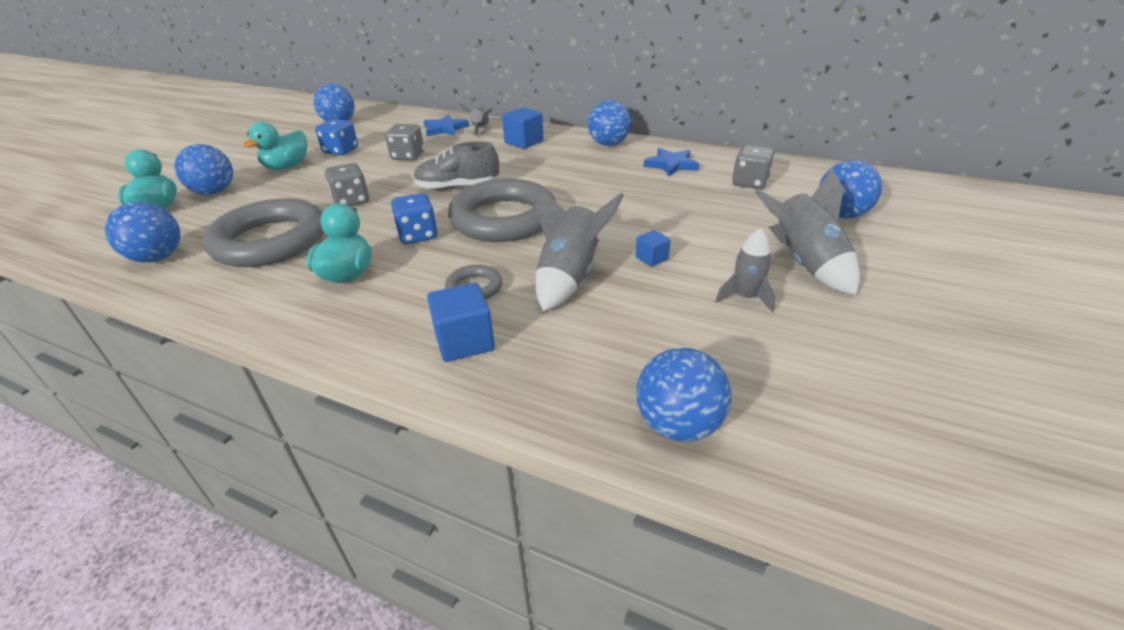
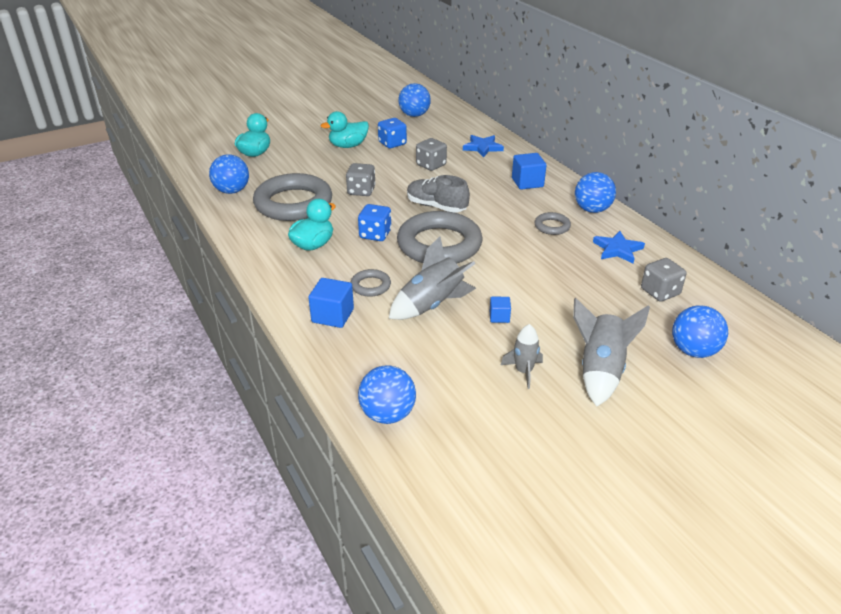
camera: 35 degrees right, 0 degrees up
(214, 192) = (292, 152): blue ball -> none
(480, 129) = (508, 157): grey rocket -> none
(592, 167) = (552, 226): none -> grey ring

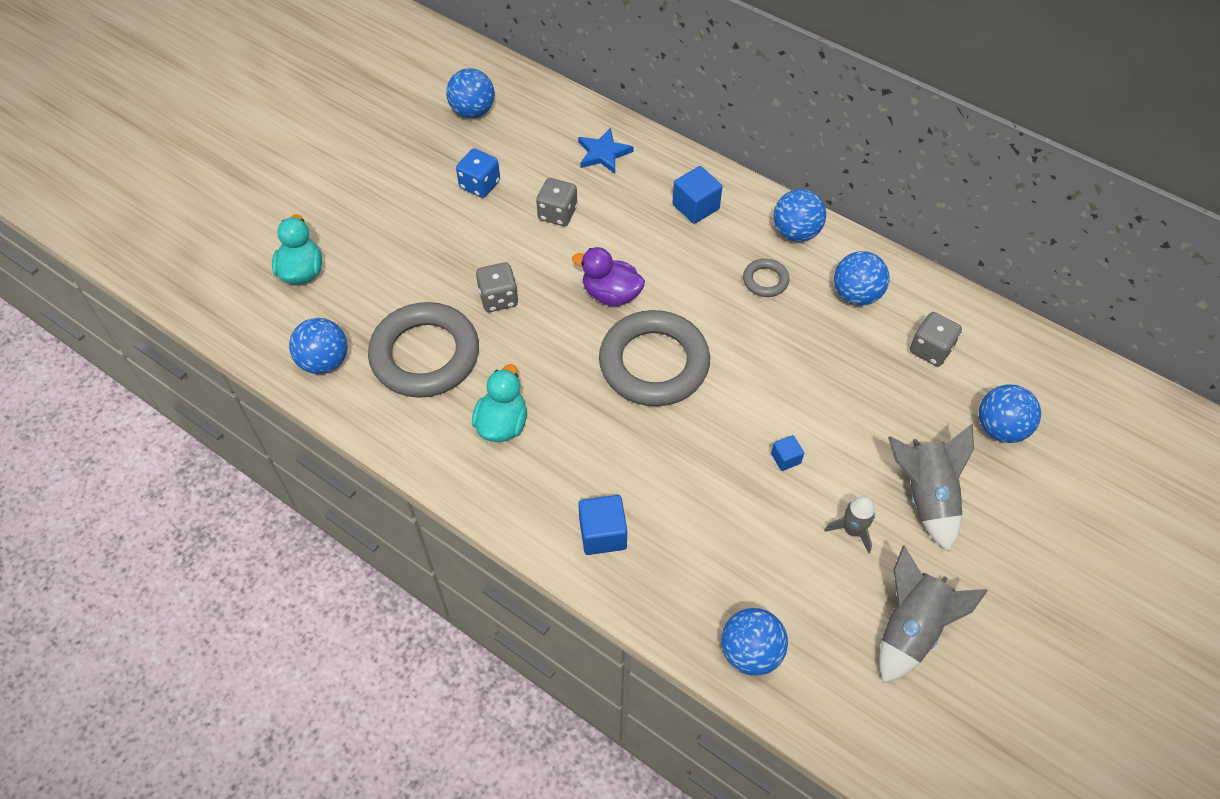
camera: 25 degrees left, 20 degrees up
(348, 146) = (422, 210): turquoise duck -> none
(370, 286) = (616, 467): grey ring -> none
(375, 234) = (567, 375): blue dice -> none
(432, 305) = (703, 470): grey rocket -> grey rocket (910, 628)
(436, 207) = (611, 294): grey shoe -> purple duck
(617, 249) = (856, 295): blue star -> blue ball

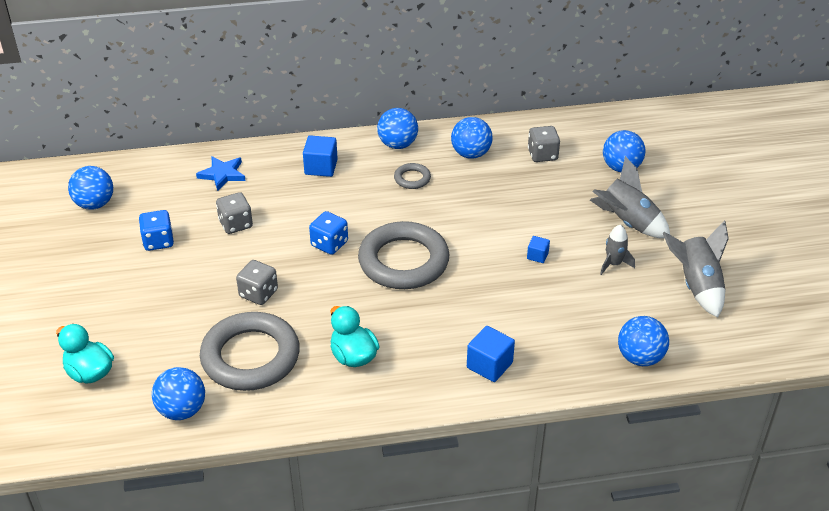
camera: 45 degrees left, 15 degrees down
(611, 294) = (329, 244): purple duck -> blue dice

